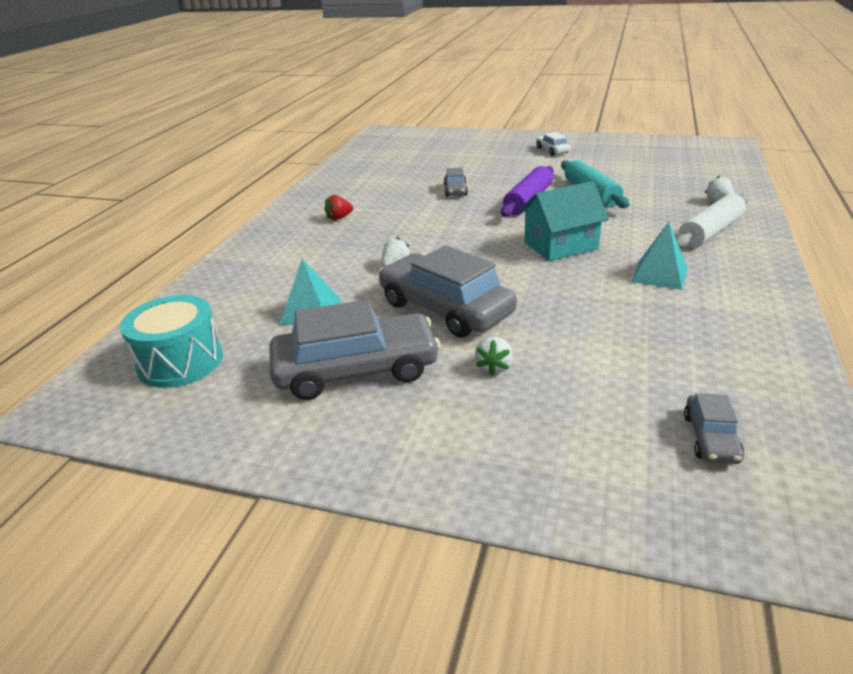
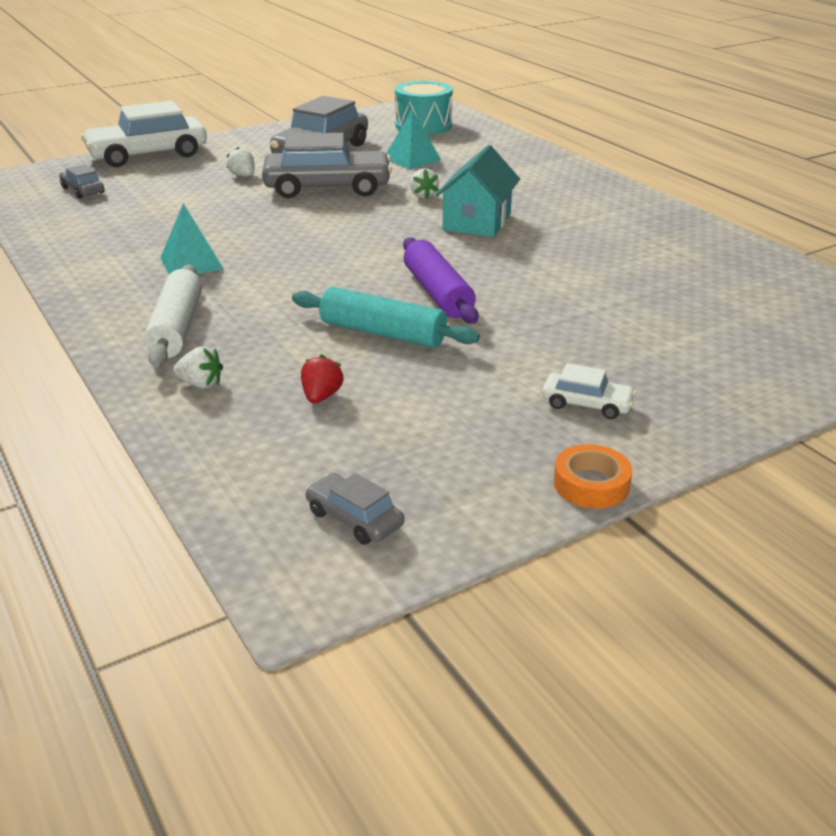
camera: 130 degrees right, 0 degrees up
(339, 218) = (571, 208): red strawberry -> red strawberry (321, 396)
(455, 190) = (546, 275): grey car -> grey car (354, 518)
(557, 493) = (148, 155): none -> white car
(560, 245) = (317, 257): turquoise house -> turquoise house (477, 222)
(594, 137) = (591, 484): none -> orange tape

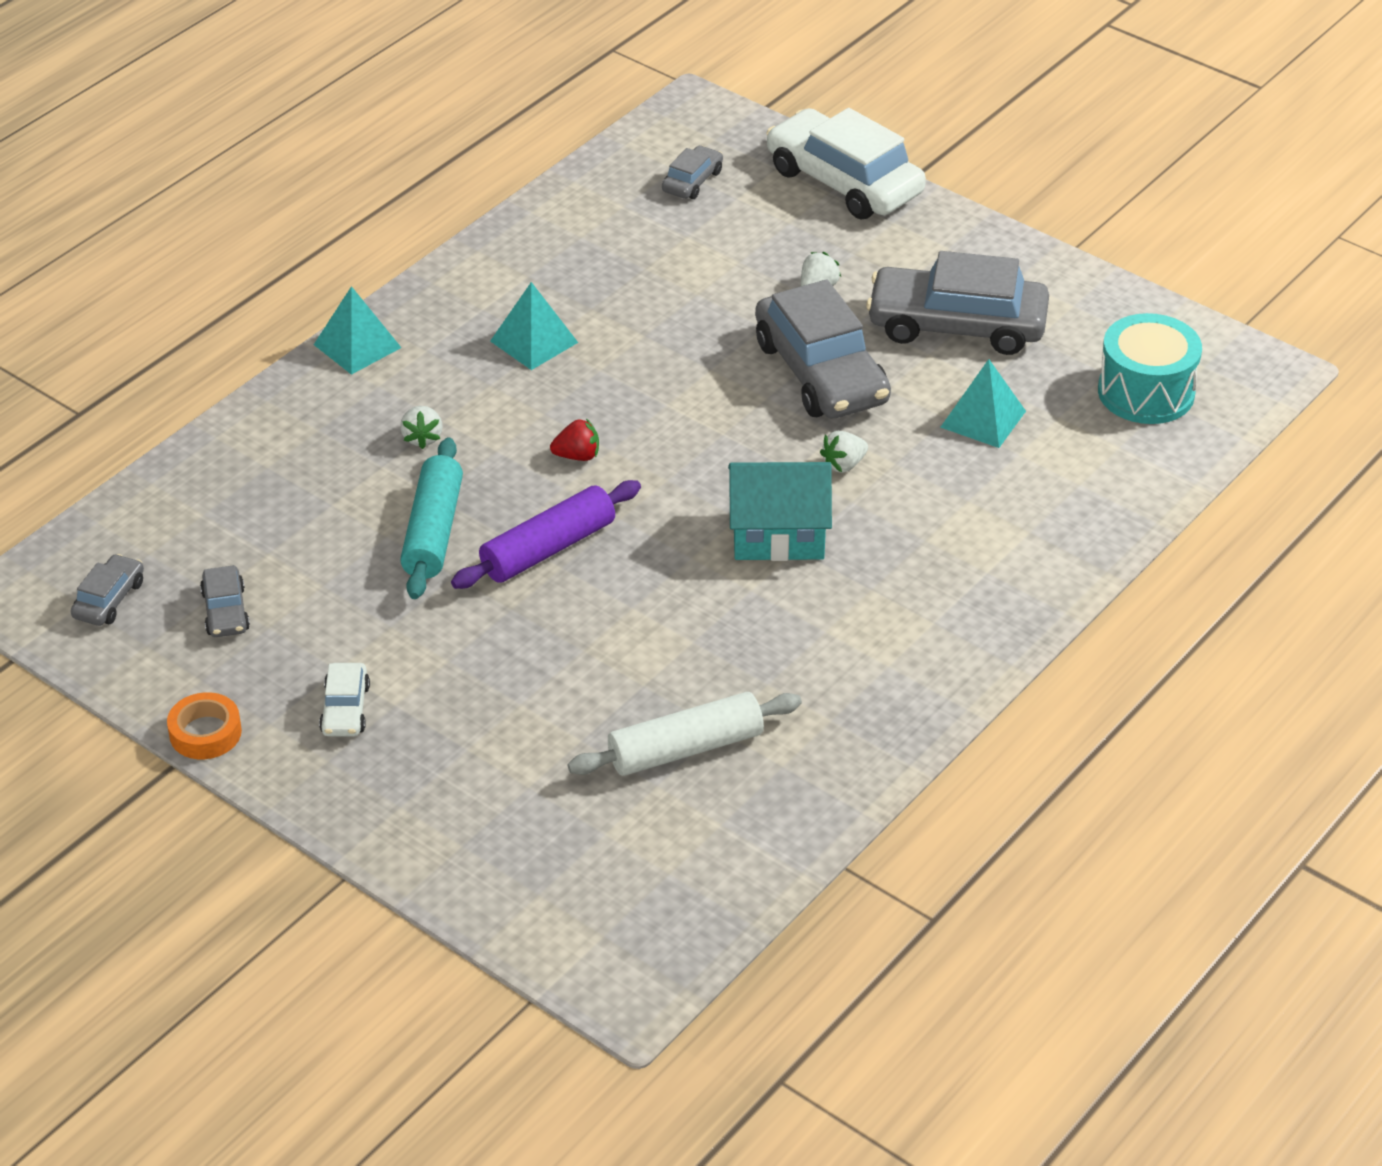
camera: 70 degrees right, 10 degrees up
(109, 330) = (357, 346): none -> turquoise pyramid
(177, 328) = (381, 387): white rolling pin -> white rolling pin (686, 749)
(200, 384) = (281, 442): white strawberry -> white strawberry (422, 438)
(321, 396) = (289, 525): red strawberry -> red strawberry (577, 456)
(419, 448) = (225, 611): none -> grey car

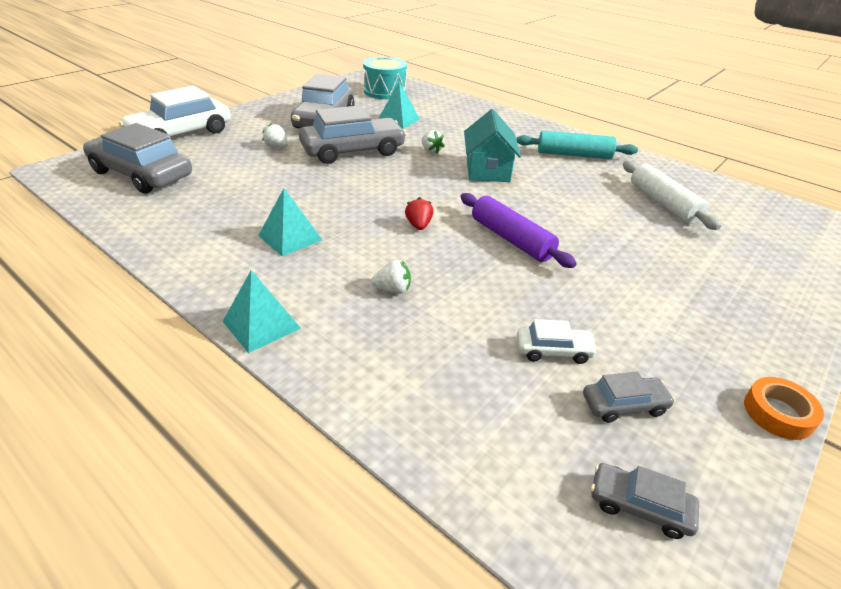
camera: 90 degrees left, 5 degrees down
(345, 709) = (704, 329): white car -> white car (553, 350)
(433, 531) = (500, 285): turquoise rolling pin -> turquoise rolling pin (574, 155)
(692, 181) = (142, 174): grey car -> grey car, size x2.16

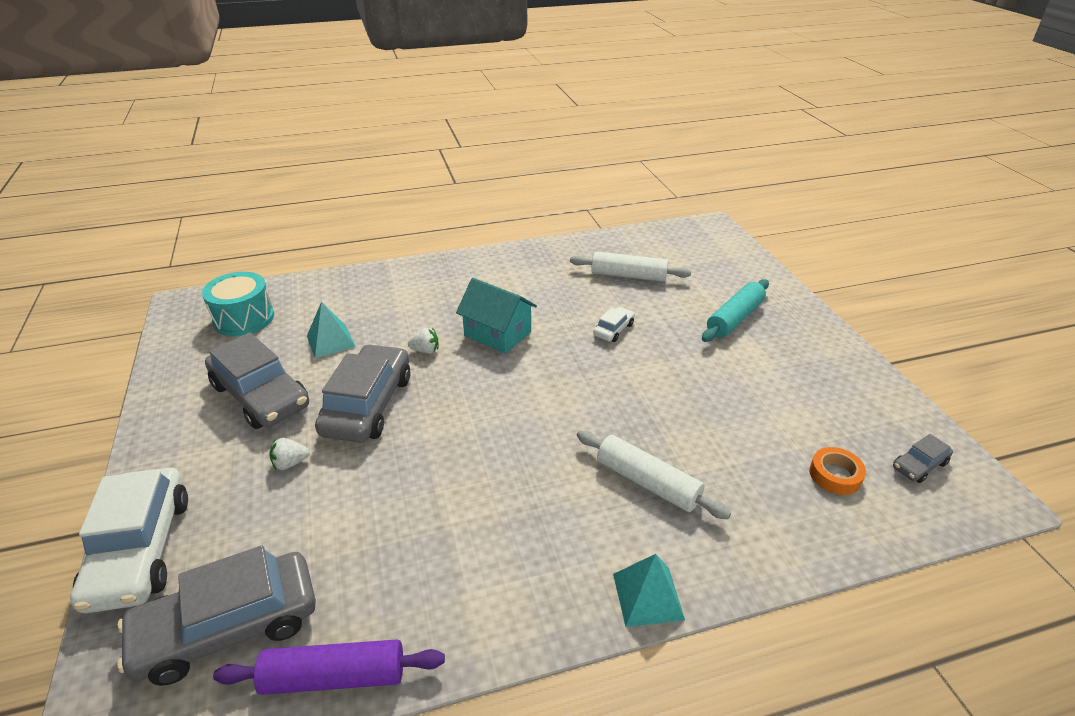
camera: 55 degrees left, 0 degrees up
(290, 237) = (511, 523): turquoise pyramid -> none
(393, 289) = (647, 482): white strawberry -> white rolling pin
(419, 225) = (558, 422): red strawberry -> none
(511, 239) = (621, 377): purple rolling pin -> purple rolling pin (334, 676)
(553, 350) = (771, 428): white car -> white car (613, 330)
(574, 155) = (517, 274): turquoise rolling pin -> turquoise rolling pin (734, 318)
(624, 405) = (837, 424): grey car -> none
(778, 413) = (867, 366): orange tape -> orange tape (835, 475)

